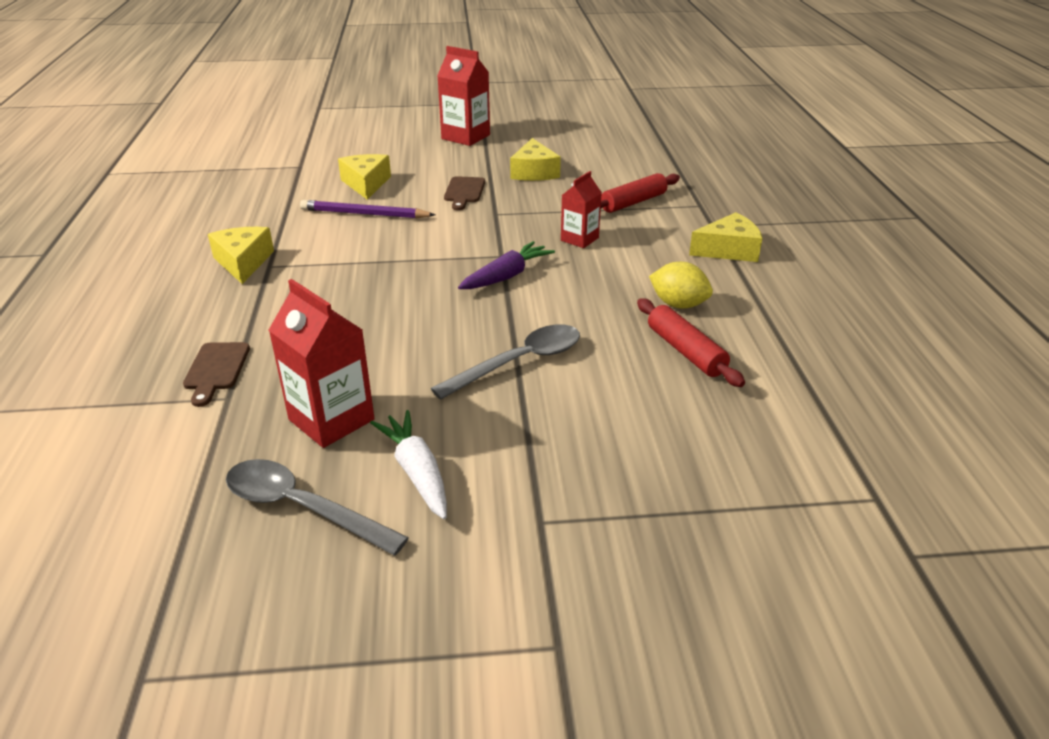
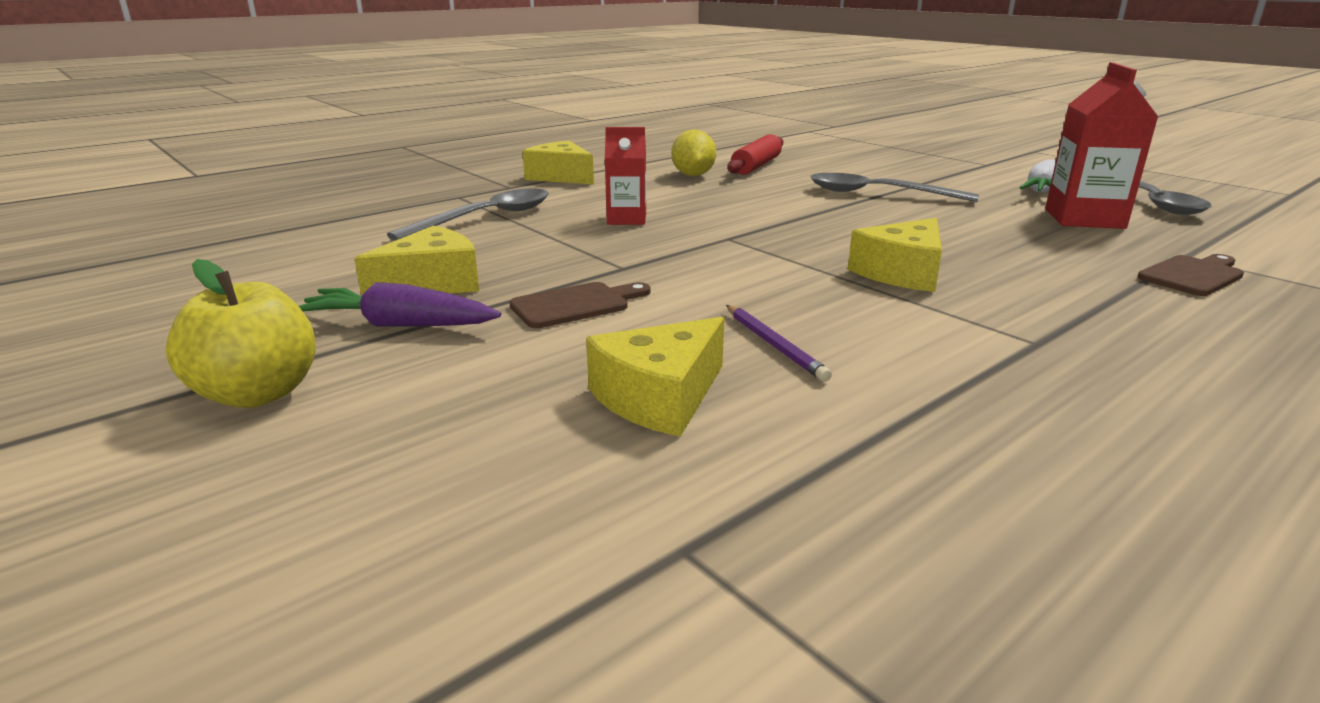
camera: 125 degrees left, 10 degrees down
(243, 262) = (1081, 365): yellow cheese -> yellow cheese (902, 273)
(365, 214) = (774, 345): purple pencil -> purple pencil, size x0.62
(465, 137) = (258, 394): red carton -> yellow apple
(506, 276) = (765, 226): purple carrot -> purple carrot (399, 325)
(633, 202) = (486, 218): red rolling pin -> grey spoon

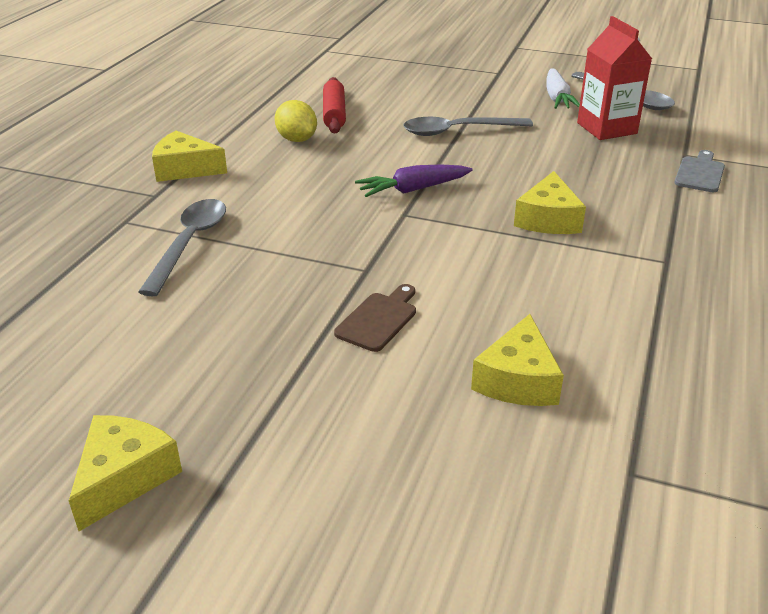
camera: 30 degrees left, 10 degrees up
(258, 394) = (269, 478): yellow apple -> none
(399, 325) = (280, 382): purple carrot -> purple carrot (413, 189)
(432, 283) = (246, 333): yellow cheese -> yellow cheese (124, 478)
(627, 219) = (307, 213): red carton -> none
(774, 345) = (537, 313): purple pencil -> none
(1193, 275) = (700, 173): brown cutting board -> grey cutting board

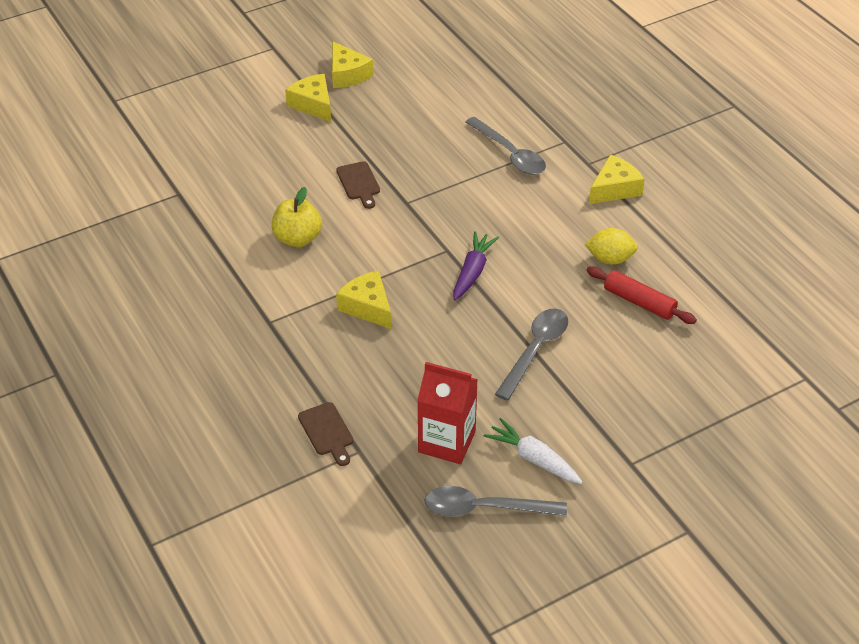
camera: 130 degrees right, 10 degrees up
(518, 380) = (263, 199): yellow cheese -> yellow cheese (313, 104)
(535, 311) = (297, 239): none -> yellow apple
(700, 173) = (327, 432): grey cutting board -> brown cutting board

